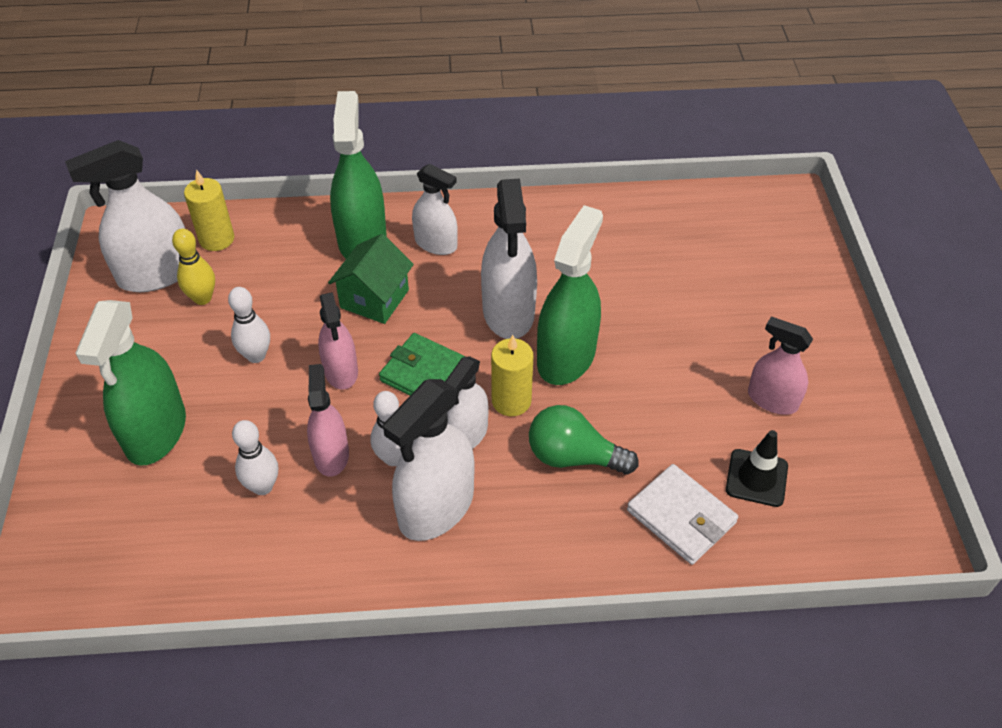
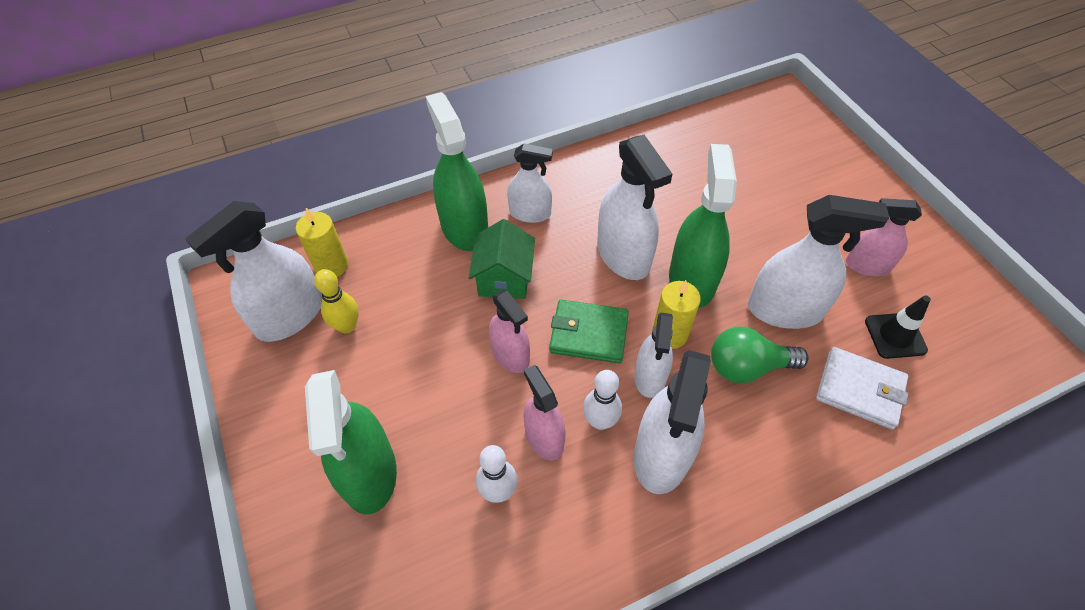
camera: 20 degrees left, 5 degrees up
(256, 356) = (426, 365): white bowling pin -> none
(649, 415) = (784, 310): none -> white spray bottle

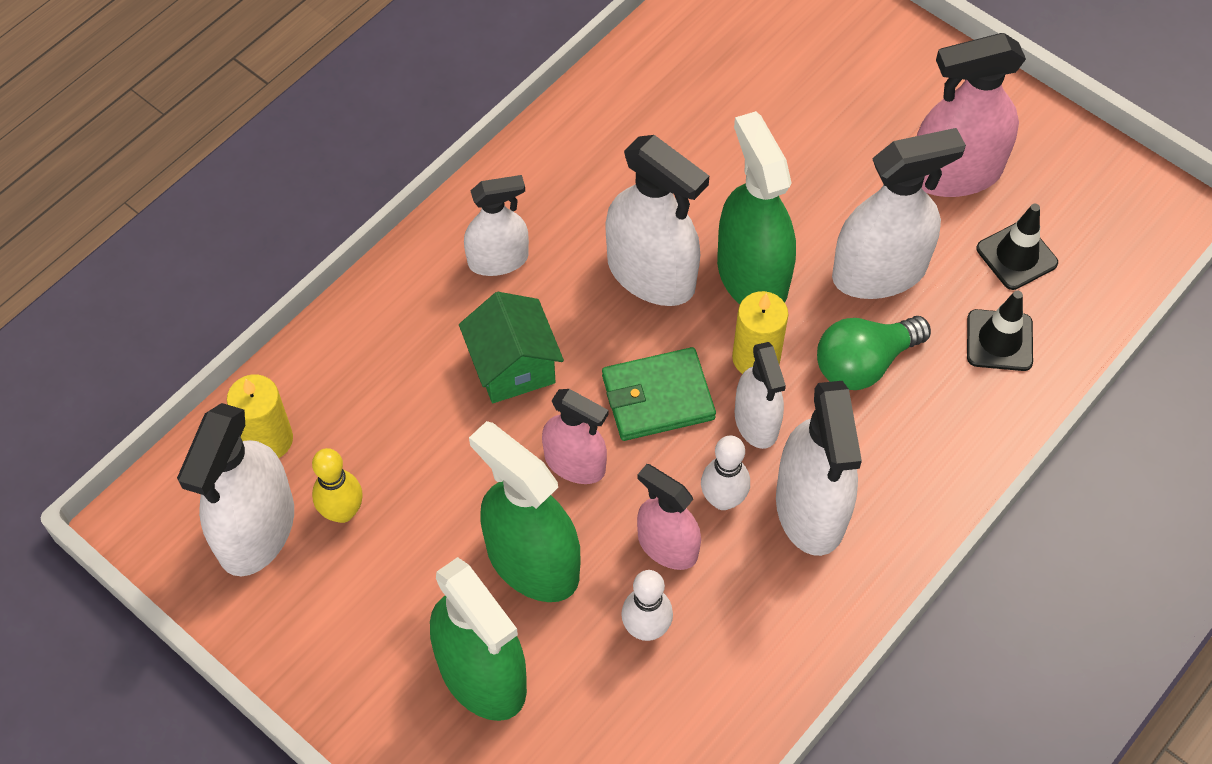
camera: 25 degrees left, 5 degrees up
(464, 227) = (420, 315): green spray bottle -> green spray bottle (532, 562)
(859, 390) = (999, 340): white wallet -> black traffic cone
(867, 265) = (955, 173): pink spray bottle -> pink spray bottle, size x1.61

